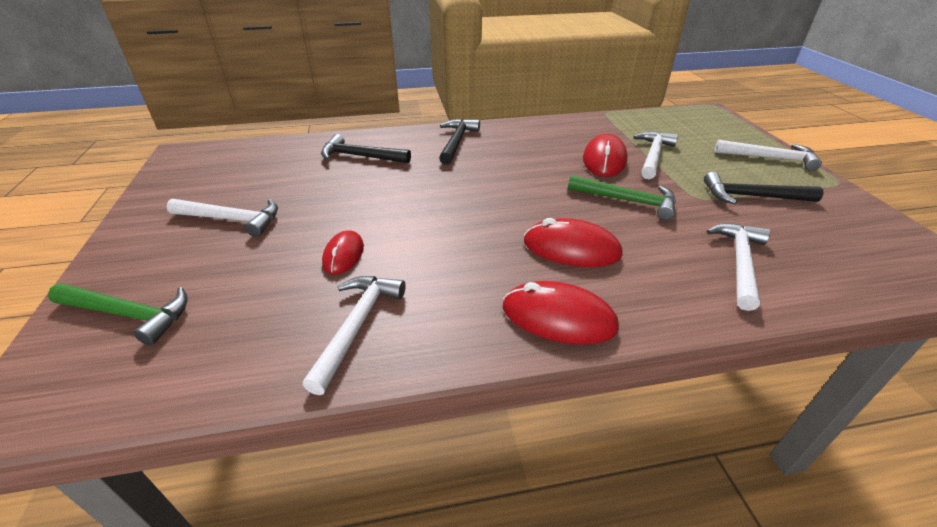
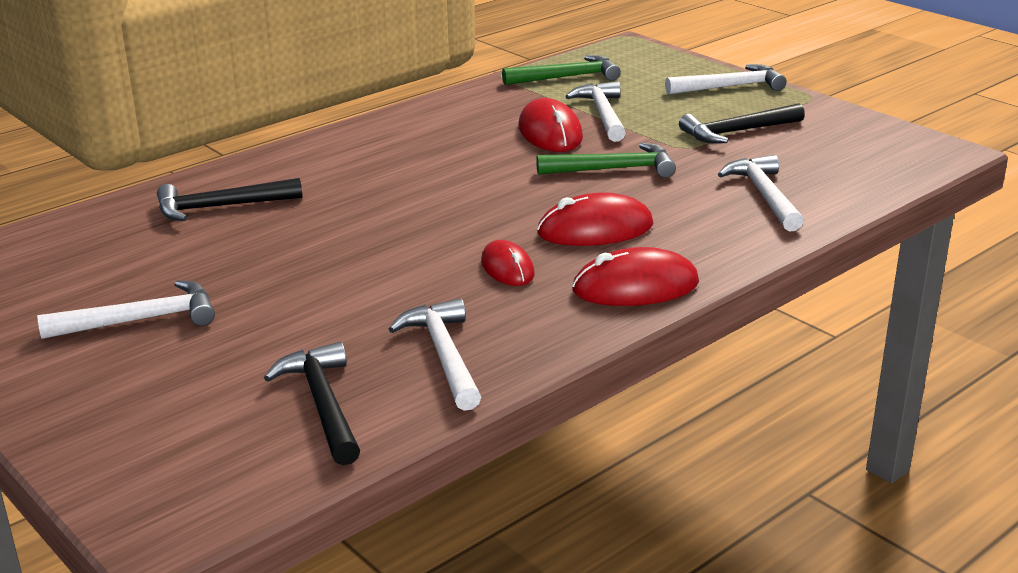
camera: 30 degrees left, 10 degrees down
(128, 314) = (158, 433): green hammer -> green hammer (567, 77)
(343, 255) = (346, 308): red mouse -> red mouse (507, 268)
(457, 142) = (338, 157): black hammer -> black hammer (323, 404)

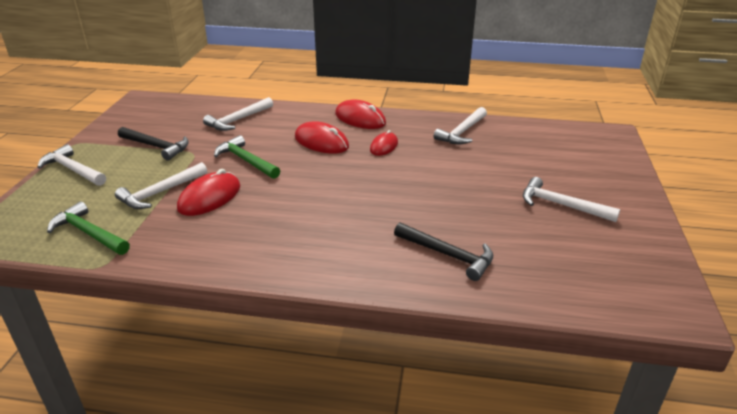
camera: 130 degrees left, 5 degrees up
(323, 404) = (524, 139): black hammer -> none

